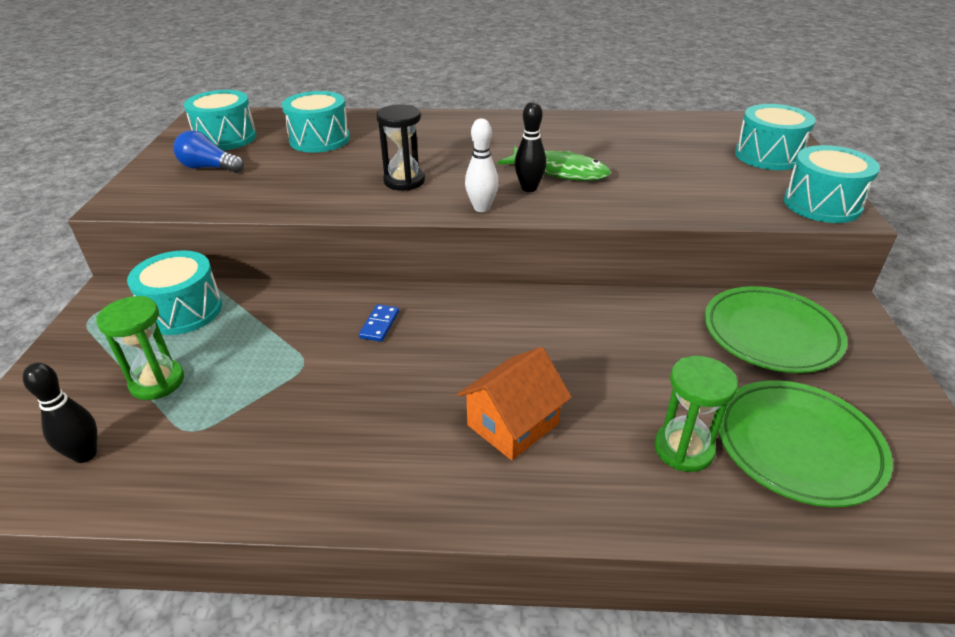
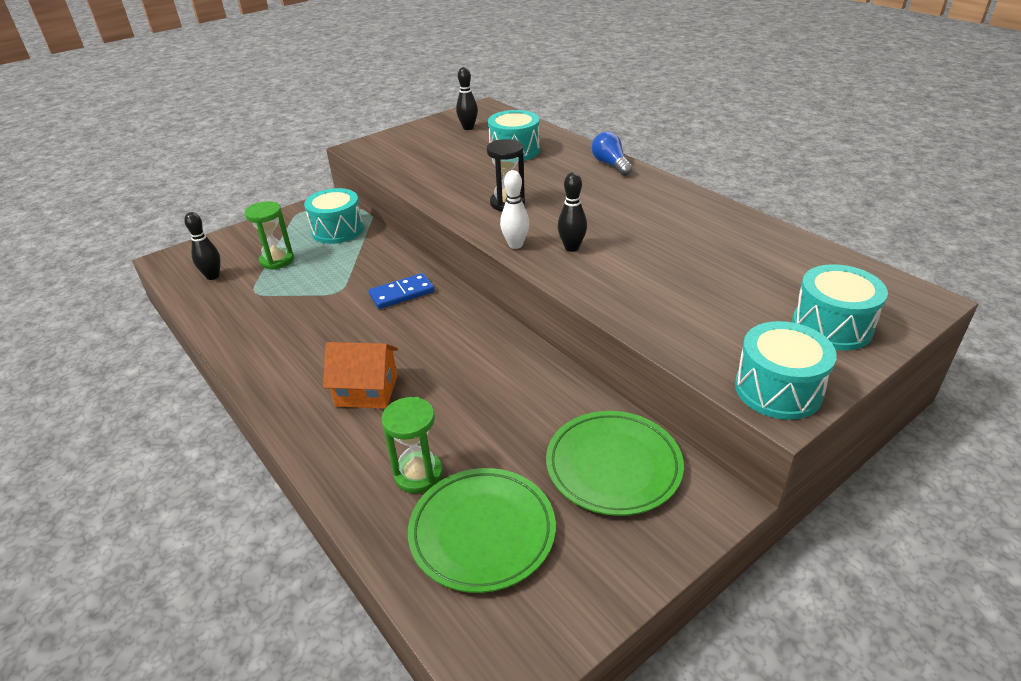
camera: 50 degrees right, 0 degrees up
(209, 168) = (427, 145): blue light bulb -> blue light bulb (610, 164)
(226, 138) = (468, 128): turquoise drum -> black bowling pin
(379, 325) = (402, 293): blue domino -> blue domino, size x1.56
(559, 171) = (618, 247): green fish -> none

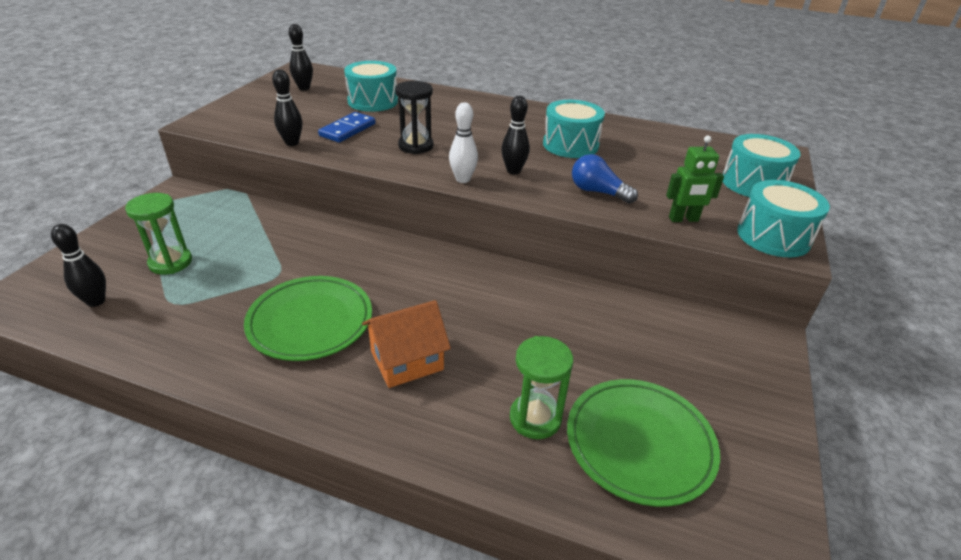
camera: 35 degrees left, 0 degrees up
(337, 230) = (217, 215): turquoise drum -> turquoise drum (570, 145)
(402, 293) = (351, 258): blue domino -> blue domino (347, 130)
(409, 179) = (292, 143): none -> black bowling pin
(610, 164) = (471, 99): blue light bulb -> blue light bulb (598, 192)
(613, 466) = (678, 343): green plate -> green plate (310, 322)
(693, 341) = (683, 219): none -> green robot

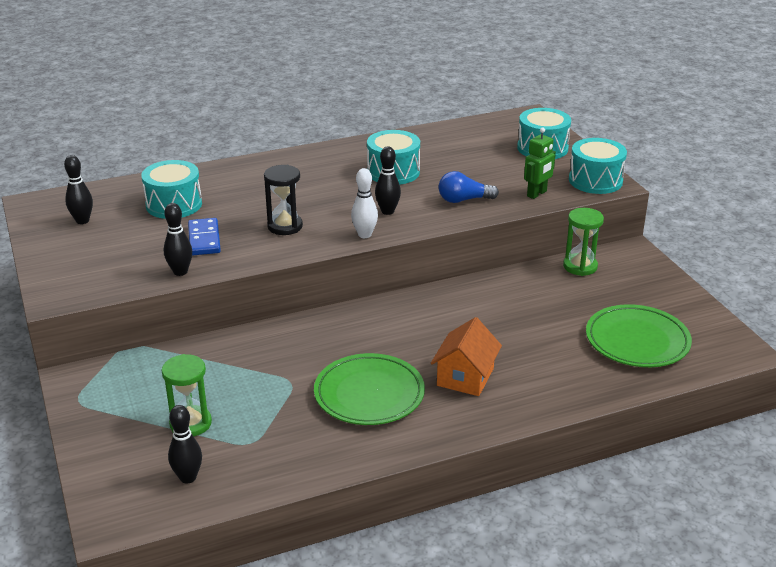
camera: 40 degrees left, 5 degrees down
(535, 418) = (575, 361): green hourglass -> green hourglass (580, 266)

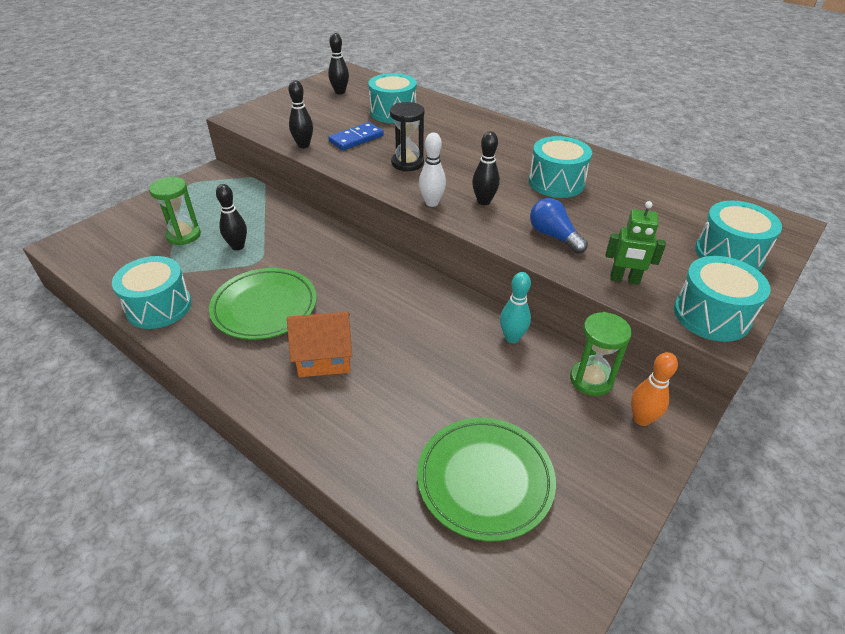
camera: 60 degrees right, 10 degrees up
(188, 477) = (120, 257): black bowling pin -> black bowling pin (238, 246)
(308, 461) = (159, 307): none -> turquoise drum
(514, 282) = (512, 338): none -> turquoise bowling pin
(626, 262) = (641, 419): none -> orange bowling pin

